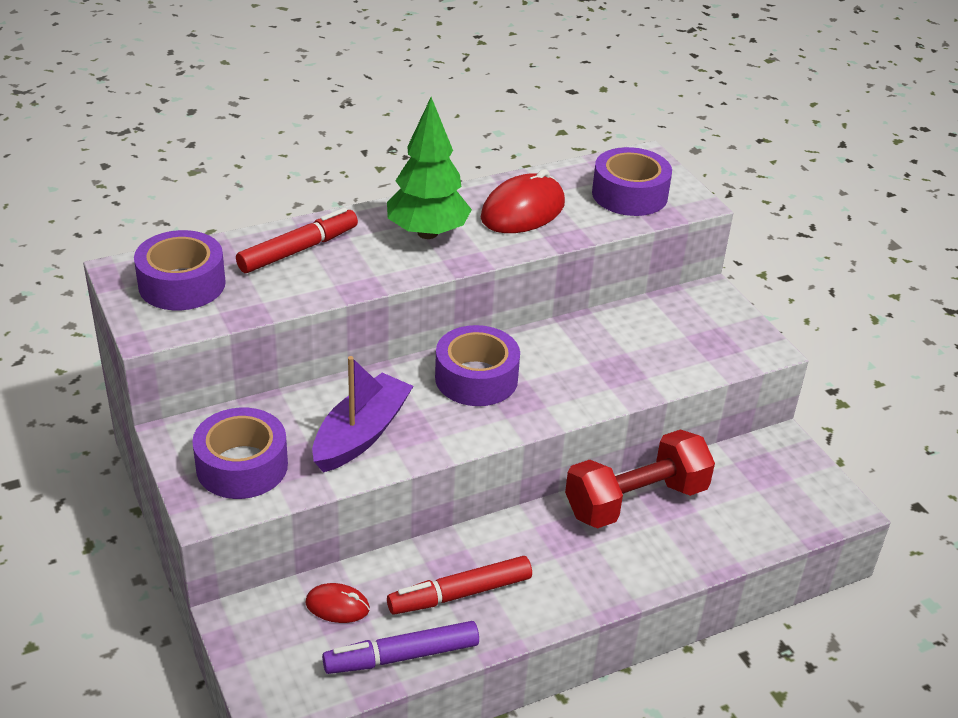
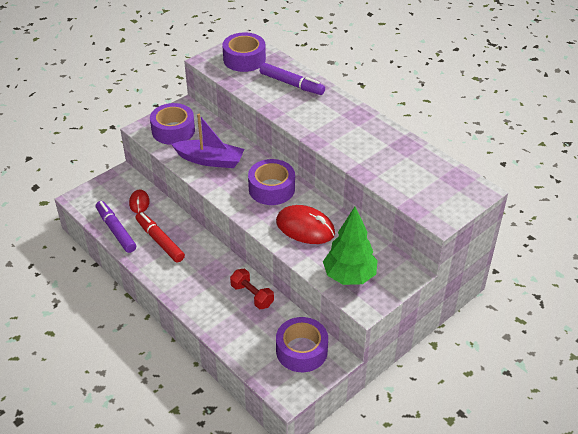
camera: 75 degrees right, 5 degrees up
(298, 250) = (291, 84): red marker -> purple marker
(427, 233) = (334, 121): green tree -> green tree (349, 276)
(523, 211) = (379, 150): red mouse -> red mouse (305, 228)
(629, 194) = (428, 190): purple tape -> purple tape (301, 350)
(636, 501) = (252, 295): red dumbbell -> red dumbbell, size x0.57

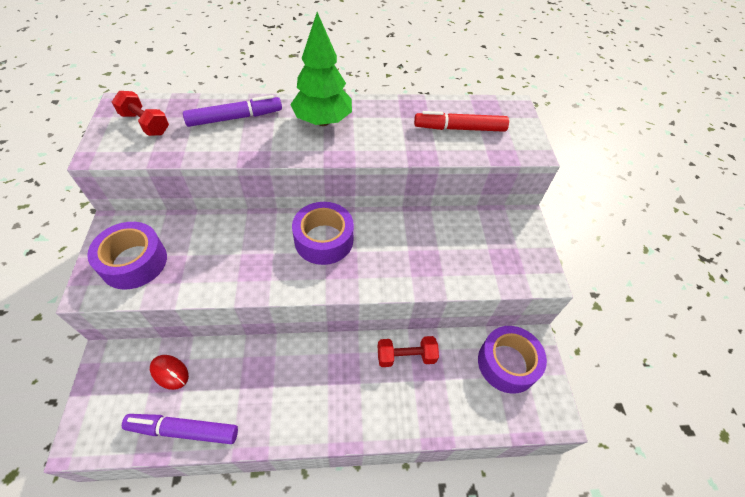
camera: 55 degrees left, 10 degrees up
(160, 241) = (249, 392): red marker -> red marker (459, 128)
(210, 160) = (223, 261): purple boat -> none
(244, 59) = (145, 124): purple tape -> red dumbbell
(305, 228) = (404, 251): red mouse -> none
(349, 276) = (496, 262): green tree -> green tree (323, 121)

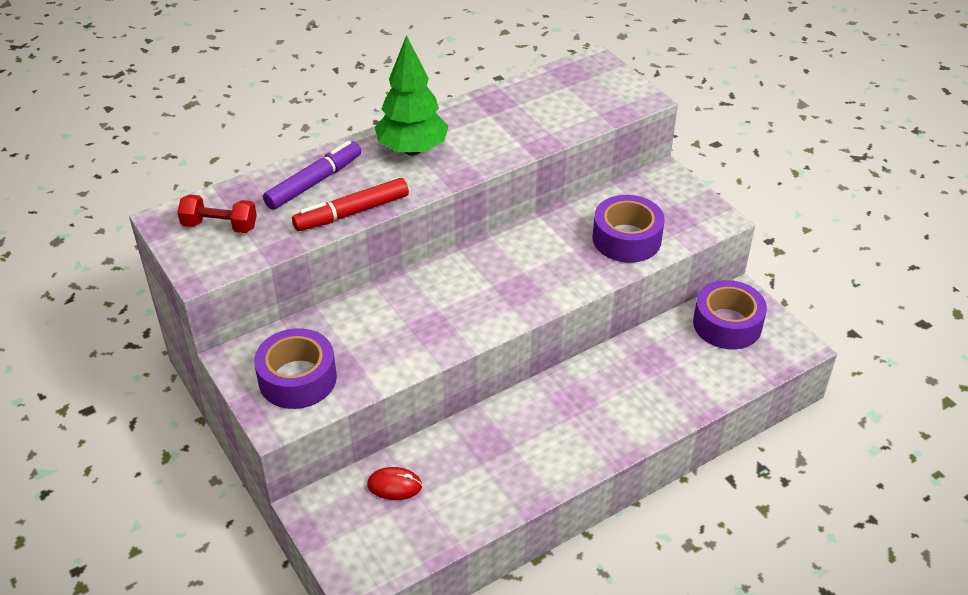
camera: 25 degrees left, 10 degrees down
(183, 430) = (456, 521): purple marker -> none
(324, 240) = (481, 275): purple tape -> purple tape (626, 239)
(406, 356) = (626, 362): red dumbbell -> none
(459, 128) = (558, 104): red marker -> red marker (352, 213)

